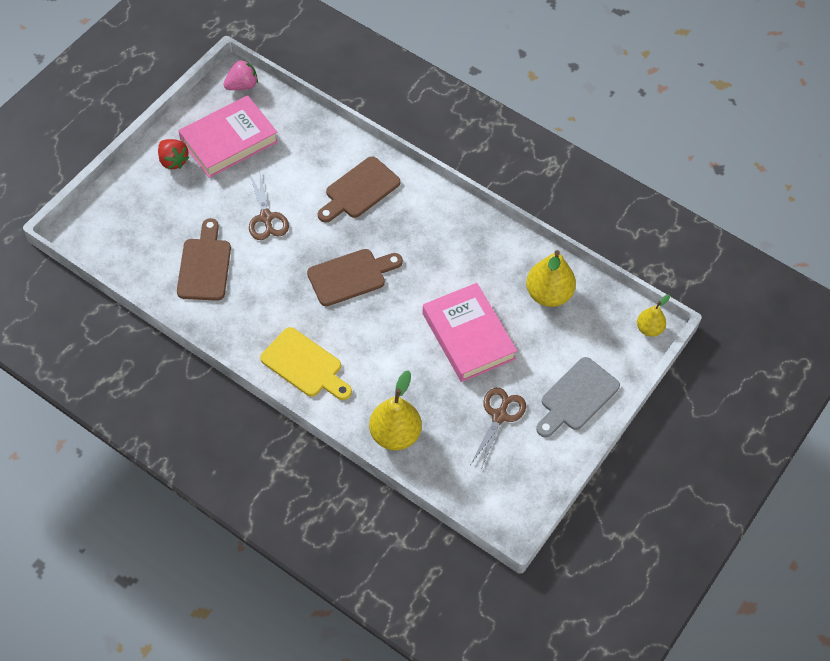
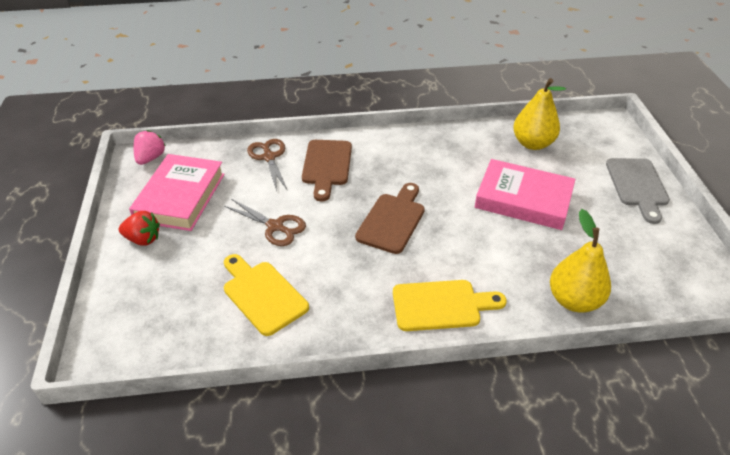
camera: 40 degrees left, 15 degrees down
(205, 265) = (262, 294): brown cutting board -> yellow cutting board
(499, 416) = (615, 232): brown scissors -> brown scissors (269, 157)
(649, 329) = (612, 123): yellow pear -> none

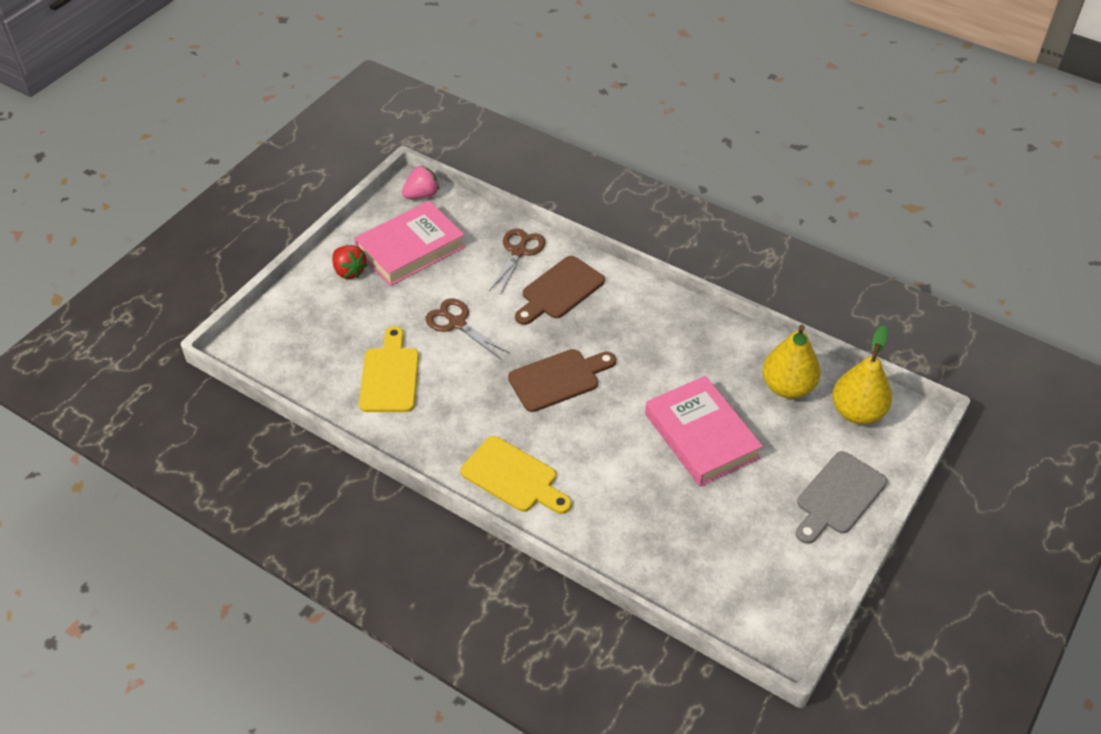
camera: 40 degrees right, 5 degrees up
(275, 226) = (457, 323): brown scissors -> brown scissors turned 150 degrees clockwise
(574, 300) = (628, 549): yellow pear -> yellow pear (857, 412)

